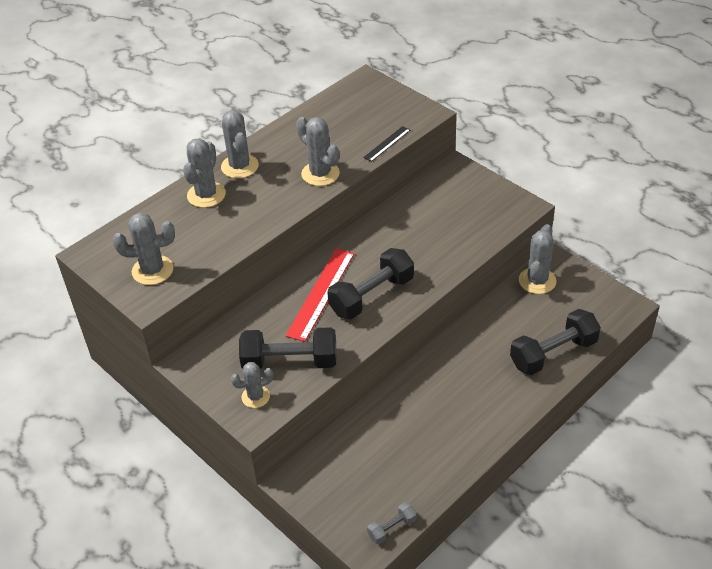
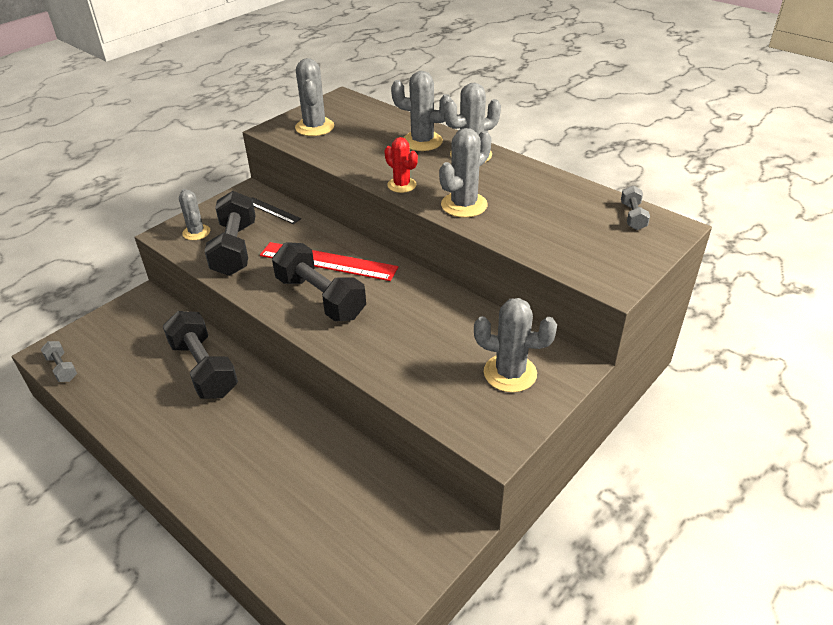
camera: 85 degrees right, 5 degrees down
(282, 208) = (401, 185): none -> red cactus
(349, 94) = (632, 216): none -> grey dumbbell
(387, 144) = (533, 251): black ruler -> black ruler (272, 210)
(537, 281) = (409, 507): grey cactus -> grey cactus (510, 373)
(553, 353) = (267, 521): black dumbbell -> black dumbbell (204, 369)

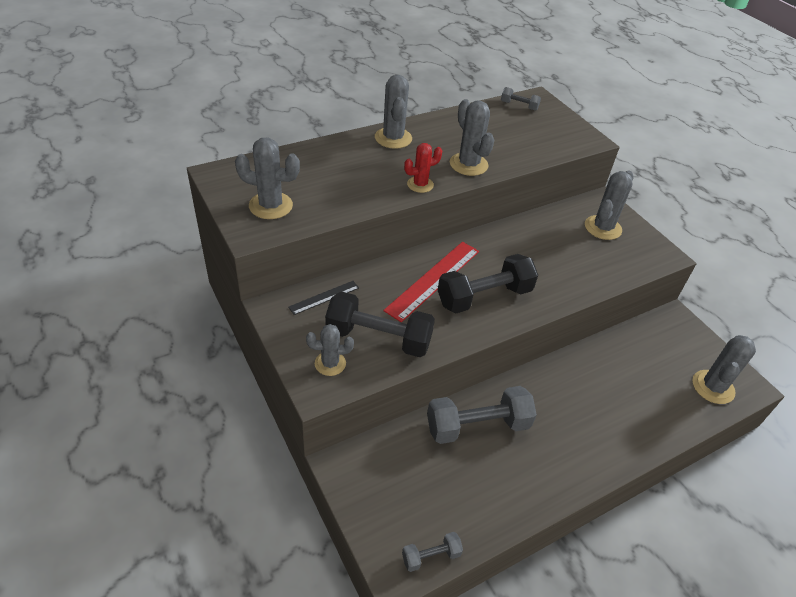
camera: 75 degrees left, 5 degrees up
(204, 369) = (477, 426): black dumbbell -> grey dumbbell
(422, 141) = (351, 154): grey cactus -> grey cactus (713, 387)

